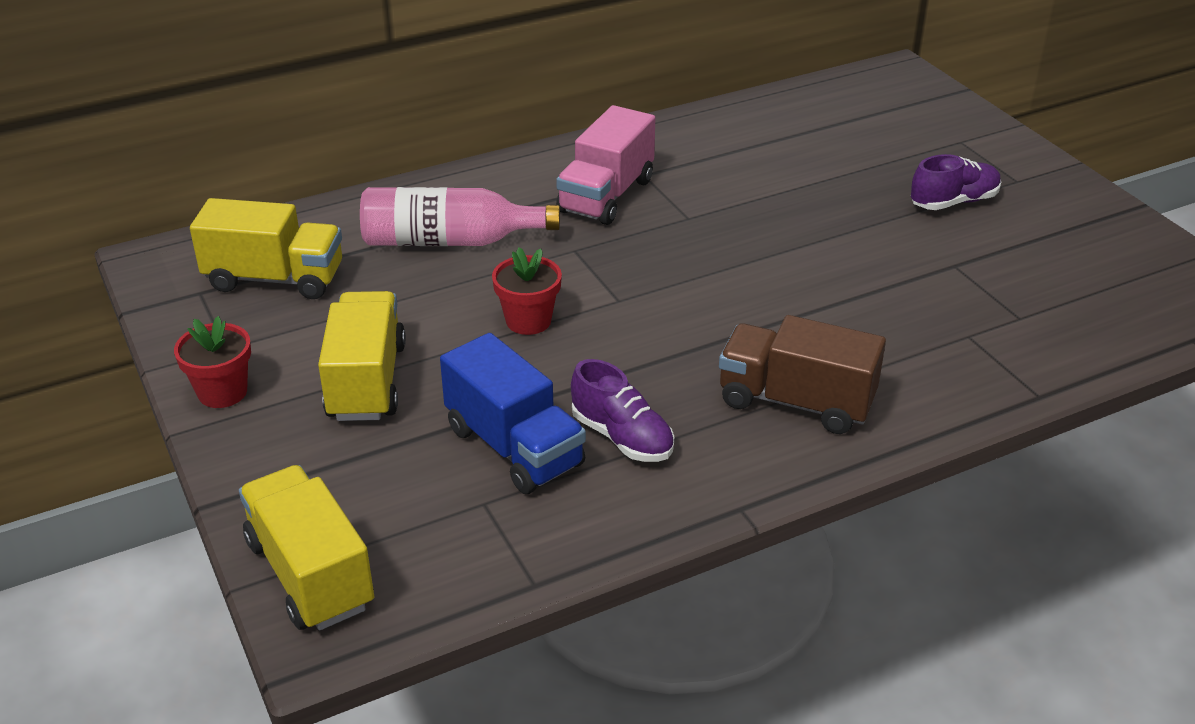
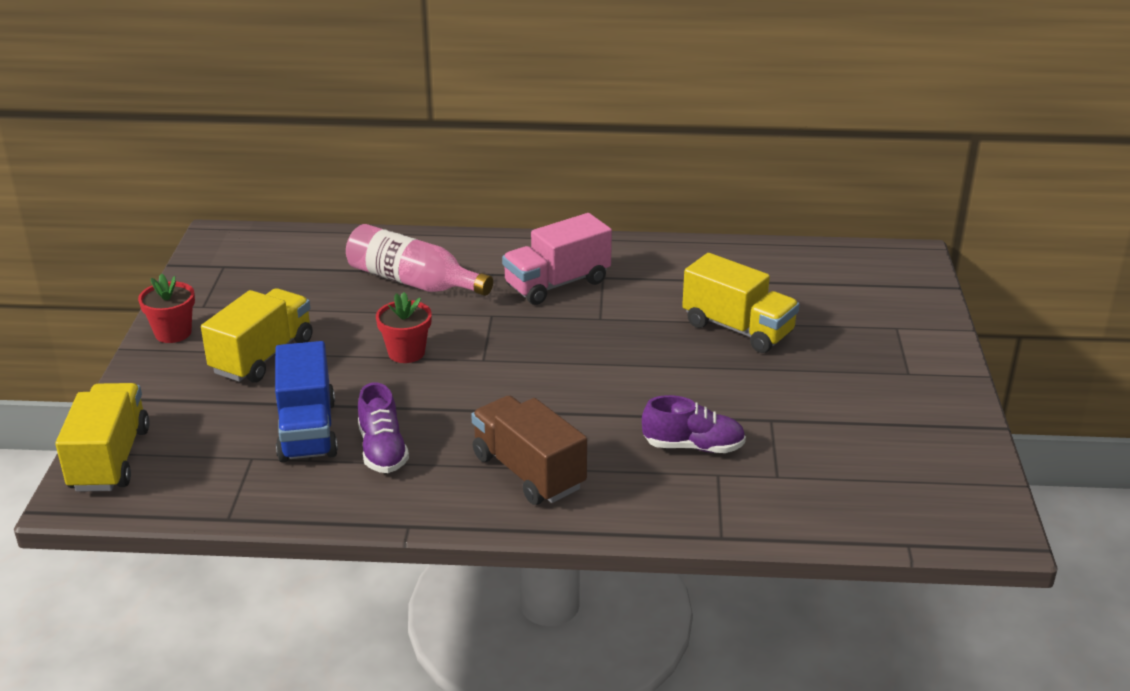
camera: 30 degrees right, 5 degrees down
(275, 279) = (276, 272): yellow truck -> yellow truck (738, 329)
(953, 202) = (830, 372): purple shoe -> purple shoe (693, 446)

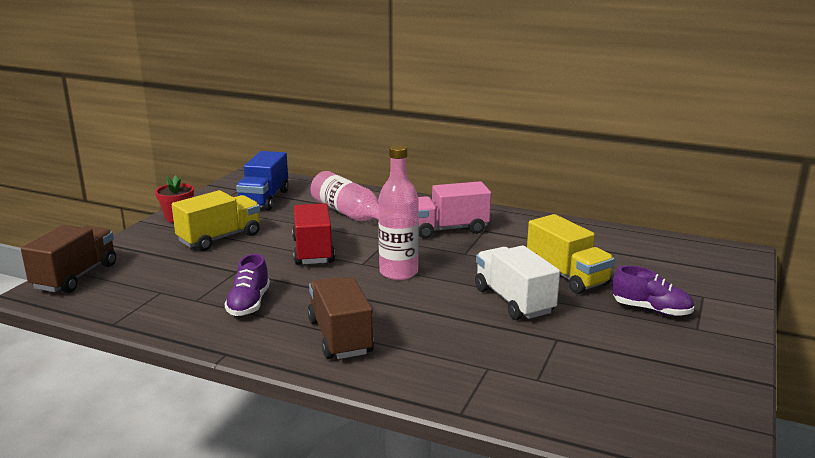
camera: 20 degrees right, 10 degrees down
(110, 459) = (75, 276): yellow truck -> brown truck
(307, 430) = (210, 283): blue truck -> blue truck (264, 199)
(406, 353) = (313, 251): red flower pot -> red truck
(537, 364) = (398, 272): none -> pink bottle
(693, 446) = (480, 345): purple shoe -> purple shoe (651, 310)
(697, 378) = (513, 301): none -> white truck

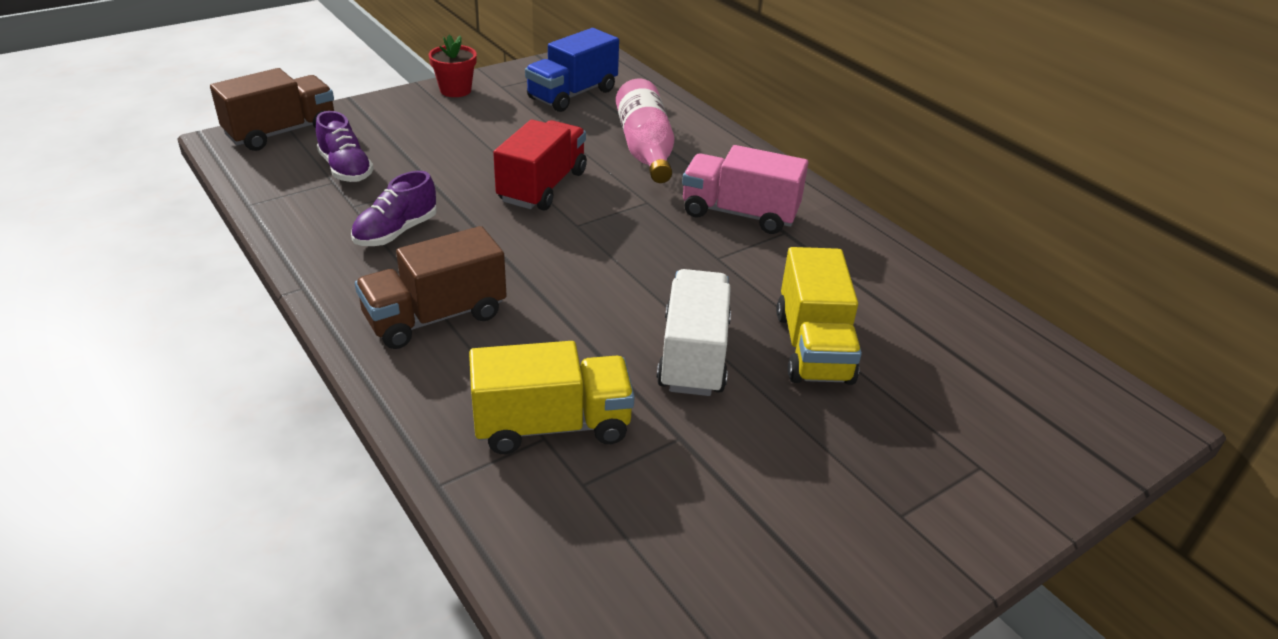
camera: 30 degrees right, 15 degrees up
(220, 238) = (466, 132): yellow truck -> yellow truck (552, 425)
(340, 337) = (435, 317): brown truck -> brown truck turned 135 degrees counterclockwise
(398, 272) = (603, 254): pink bottle -> none
(651, 310) = (869, 453): purple shoe -> purple shoe (346, 169)

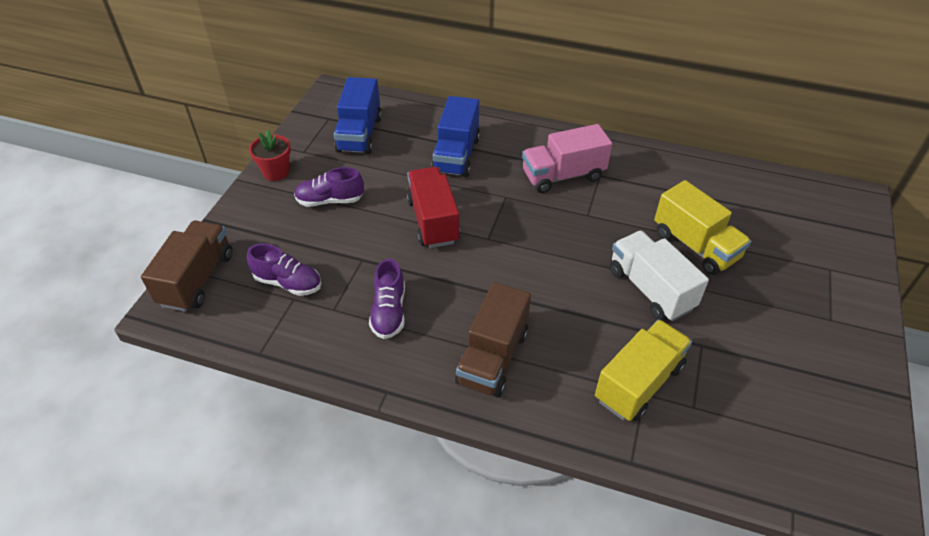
camera: 35 degrees left, 10 degrees up
(471, 129) = (330, 200): none -> purple shoe
(645, 148) = (456, 155): pink bottle -> blue truck

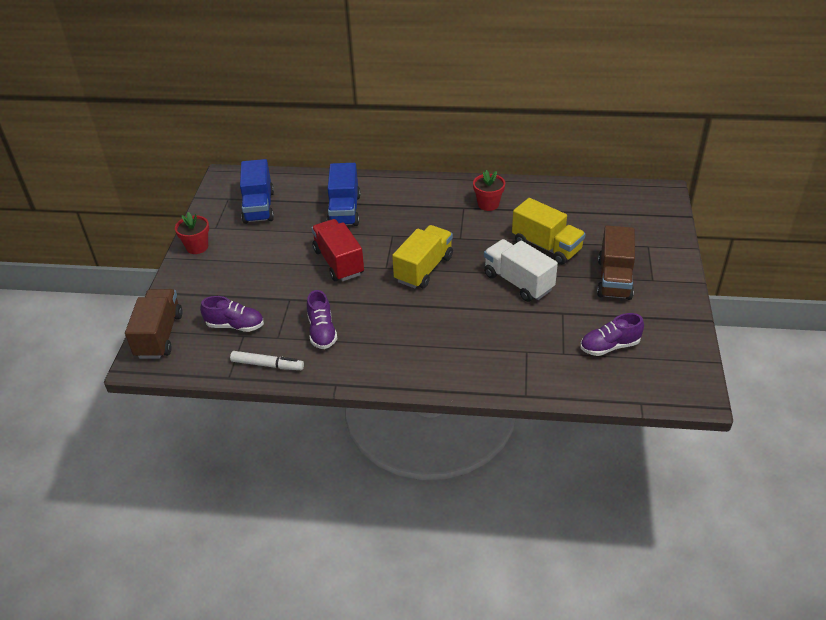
camera: 10 degrees left, 5 degrees down
(310, 345) = (267, 365): none -> white marker
(330, 200) = (250, 261): purple shoe -> purple shoe (609, 346)
(492, 357) = (410, 348): brown truck -> brown truck (614, 279)
(563, 176) = (434, 212): pink truck -> none
(631, 176) = (488, 204): none -> red flower pot
(639, 383) = (521, 345): yellow truck -> yellow truck (424, 269)

